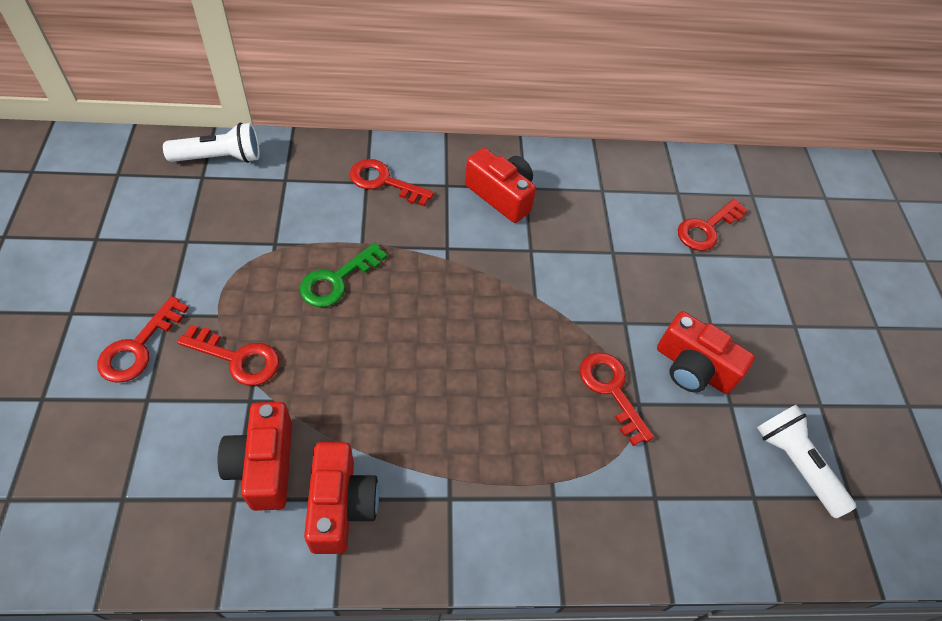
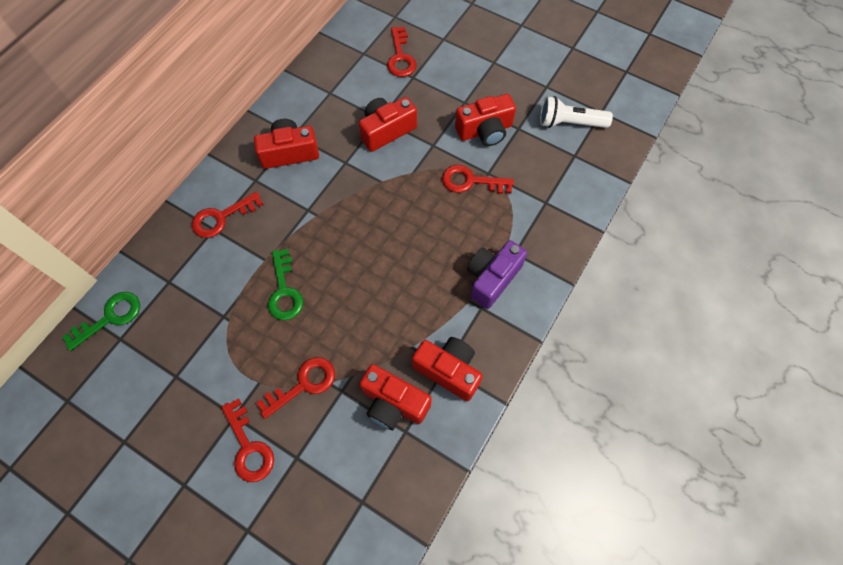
camera: 50 degrees left, 10 degrees up
(220, 158) = (110, 317): white flashlight -> green key
(498, 489) = (492, 278): none -> purple camera
(602, 266) = (386, 131): none -> red camera

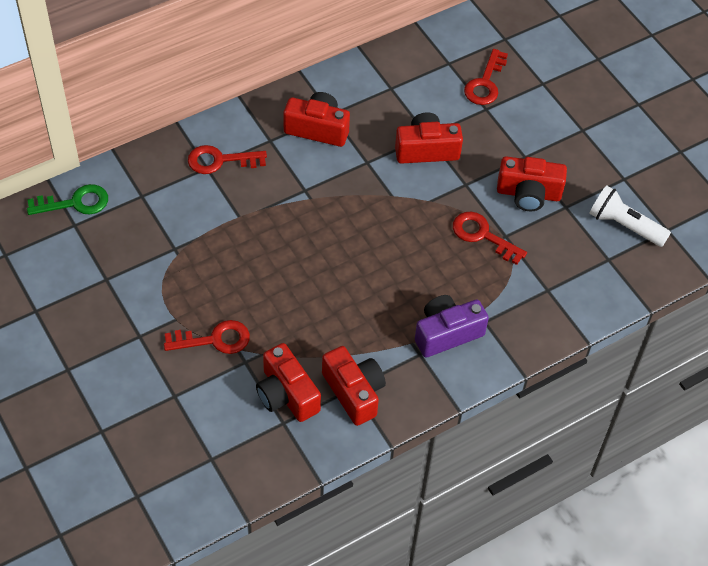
camera: 25 degrees right, 10 degrees down
(248, 447) = (138, 367): red key -> none
(284, 291) = (242, 252): green key -> none

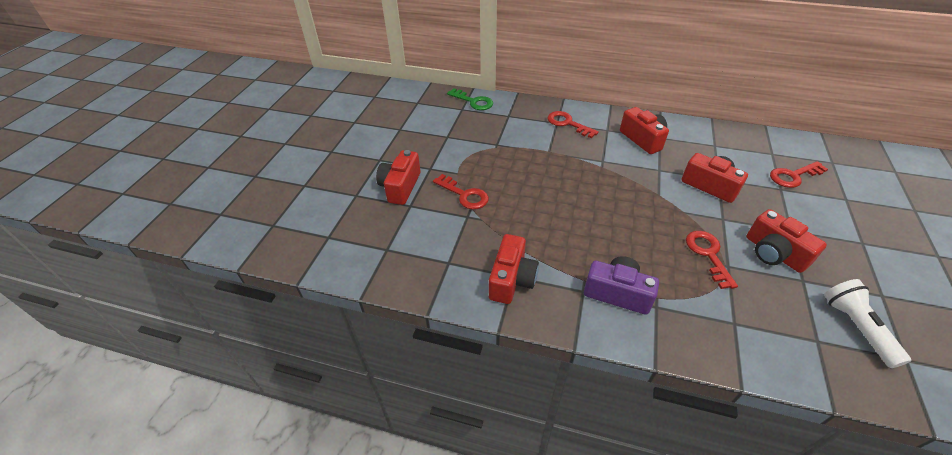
camera: 50 degrees right, 10 degrees down
(286, 394) = (469, 249): red camera -> red camera (400, 187)

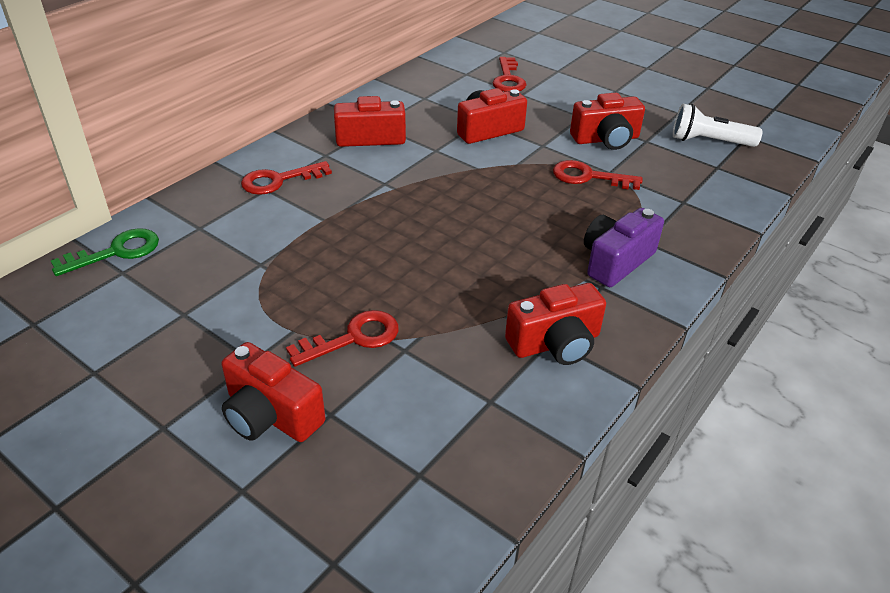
camera: 70 degrees left, 5 degrees down
(511, 279) = (555, 343): red camera -> red camera turned 120 degrees clockwise

